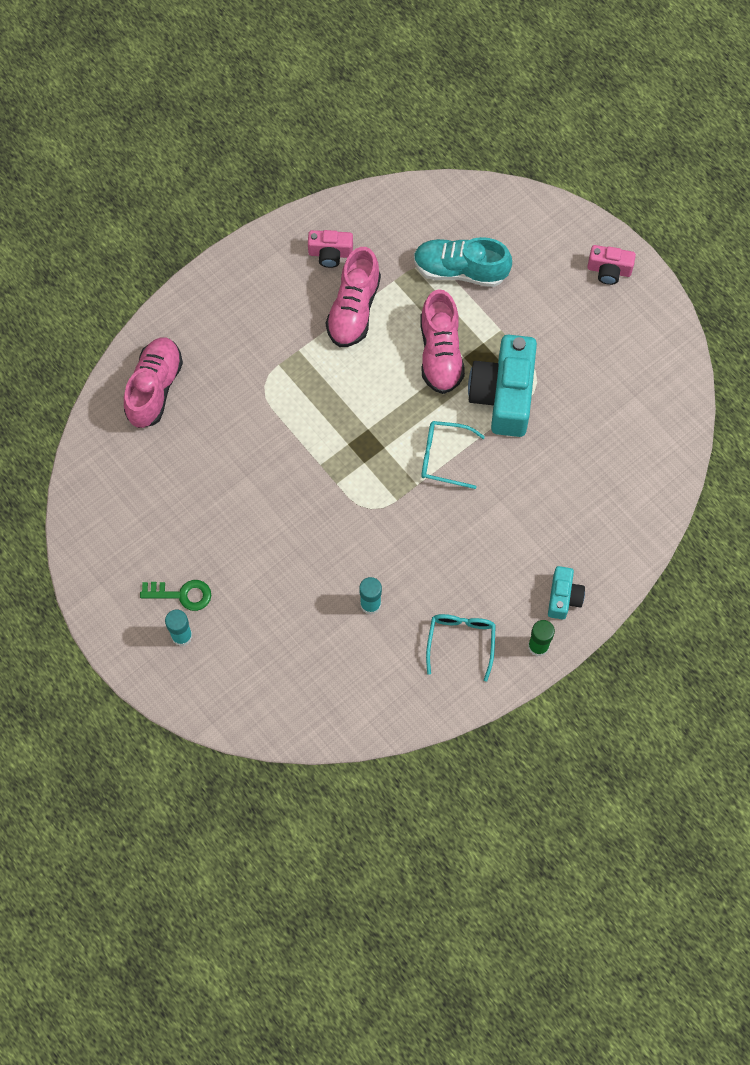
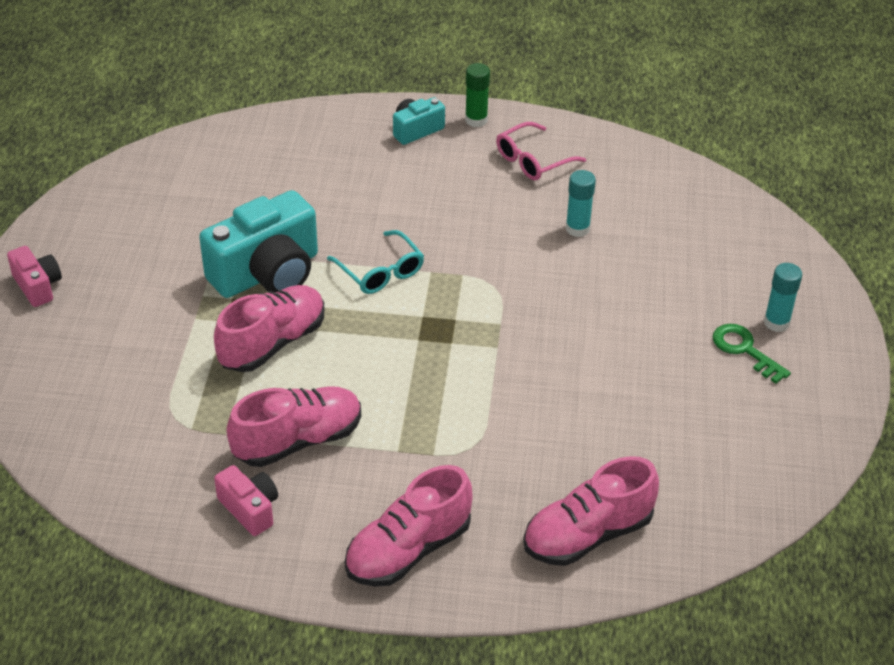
camera: 135 degrees left, 25 degrees down
(231, 301) = (408, 550): none -> pink shoe
(460, 270) = (155, 391): turquoise shoe -> none
(461, 642) = (533, 160): turquoise glasses -> pink glasses

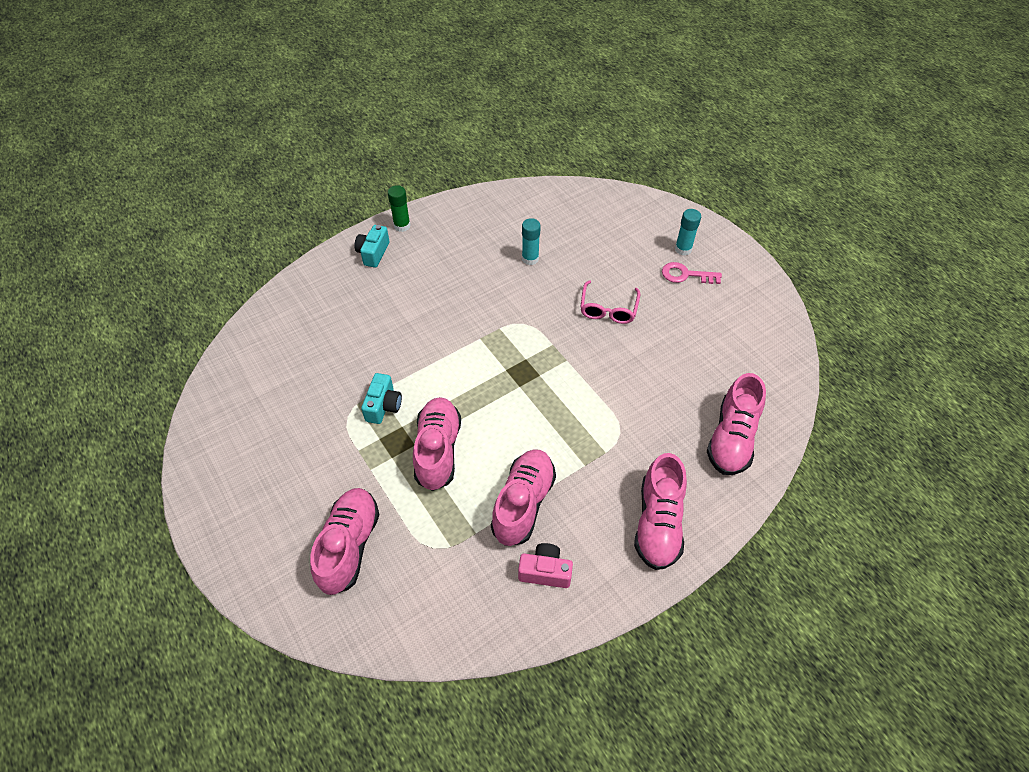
camera: 40 degrees left, 10 degrees up
(38, 286) = (234, 525): pink camera -> none
(108, 366) = (349, 546): none -> pink shoe
(267, 273) = (383, 406): turquoise camera -> turquoise camera, size x0.51
(380, 271) = (451, 358): turquoise glasses -> none
(533, 160) = (461, 232): pink glasses -> pink glasses (608, 309)
(745, 350) = (686, 275): green key -> pink key

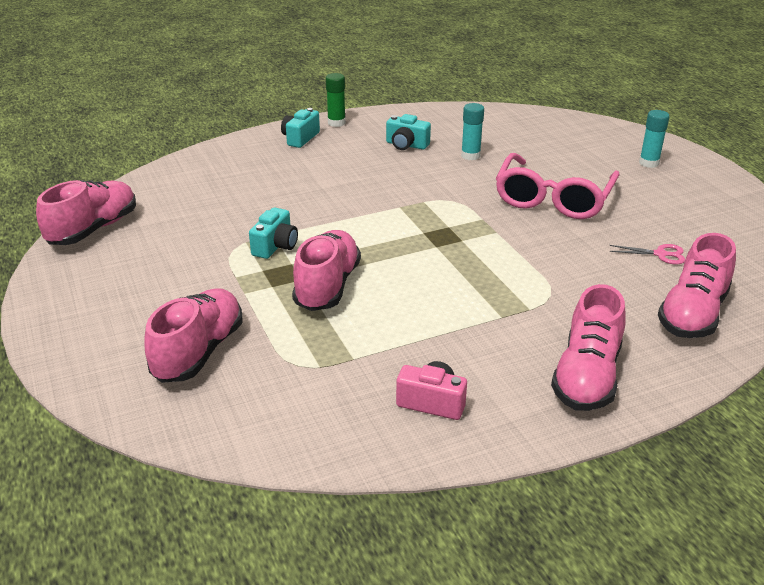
camera: 10 degrees right, 20 degrees down
(471, 251) = (406, 145): none -> turquoise camera
(523, 503) = (418, 340): pink shoe -> pink shoe (93, 229)
(608, 309) = (553, 198): pink glasses -> pink glasses, size x1.69
(686, 275) = (650, 182): pink key -> none
(701, 369) = (660, 254): none -> pink scissors

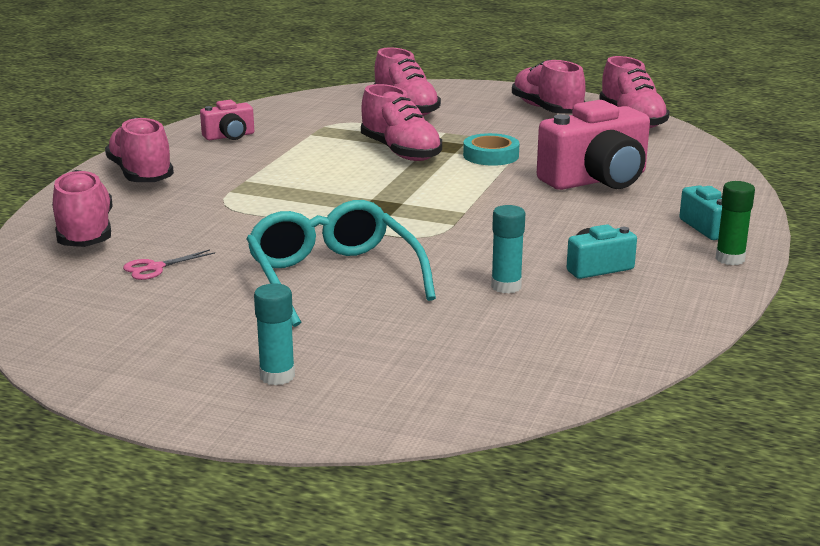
camera: 135 degrees right, 10 degrees down
(106, 277) = (546, 110): none -> pink shoe
(268, 191) = (596, 180): none -> pink camera
(275, 246) = (491, 155): turquoise camera -> turquoise tape
(553, 198) = (334, 277): pink glasses -> turquoise glasses

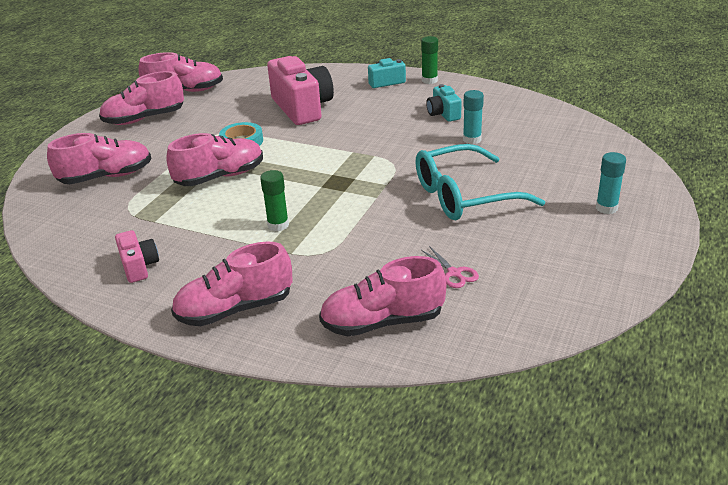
camera: 85 degrees left, 10 degrees up
(288, 183) = (278, 225): none -> green glue stick

